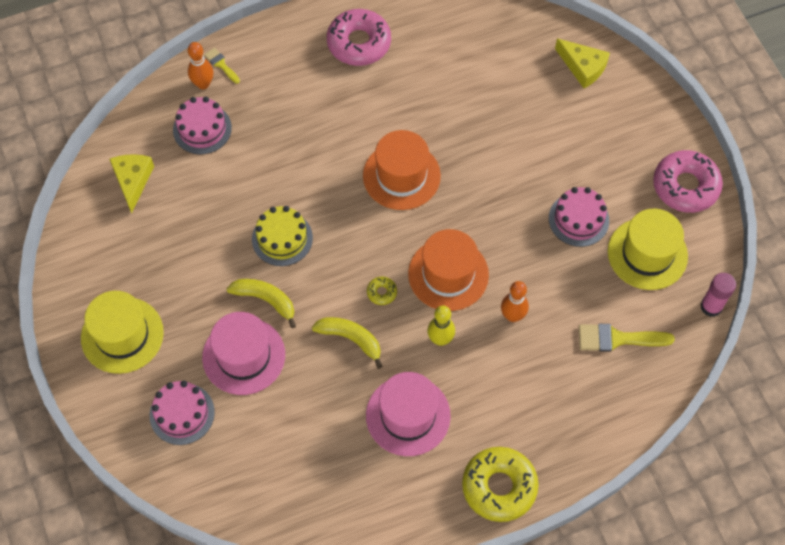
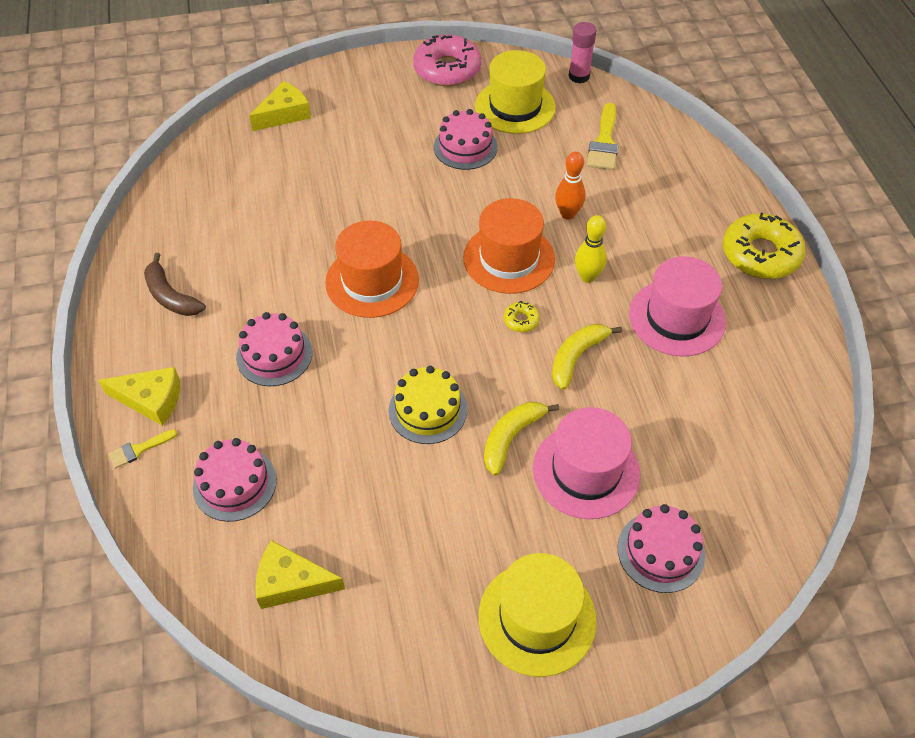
camera: 80 degrees left, 10 degrees down
(203, 84) = (162, 475): orange bowling pin -> none
(263, 59) = (151, 400): none -> yellow cheese
(315, 125) = (274, 355): none -> pink cake
(359, 43) = (171, 296): pink donut -> brown banana

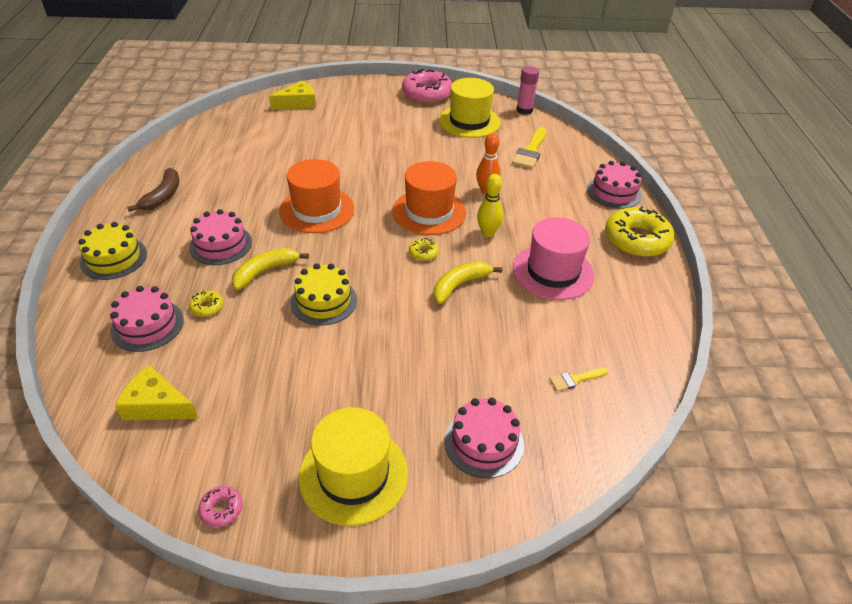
camera: 10 degrees right, 10 degrees down
(139, 449) = (87, 289): yellow brush -> yellow brush (575, 379)
(151, 400) = (114, 258): yellow cheese -> yellow cake
(171, 296) = (163, 196): brown banana -> brown banana turned 135 degrees counterclockwise
(294, 445) = (207, 307): none -> yellow donut
(413, 687) = (221, 509): none -> pink donut
(465, 147) = (422, 139): pink cake -> pink cake (614, 192)
(511, 438) = (384, 332): yellow banana -> yellow banana (265, 271)
(586, 471) = (438, 368): pink hat -> none

